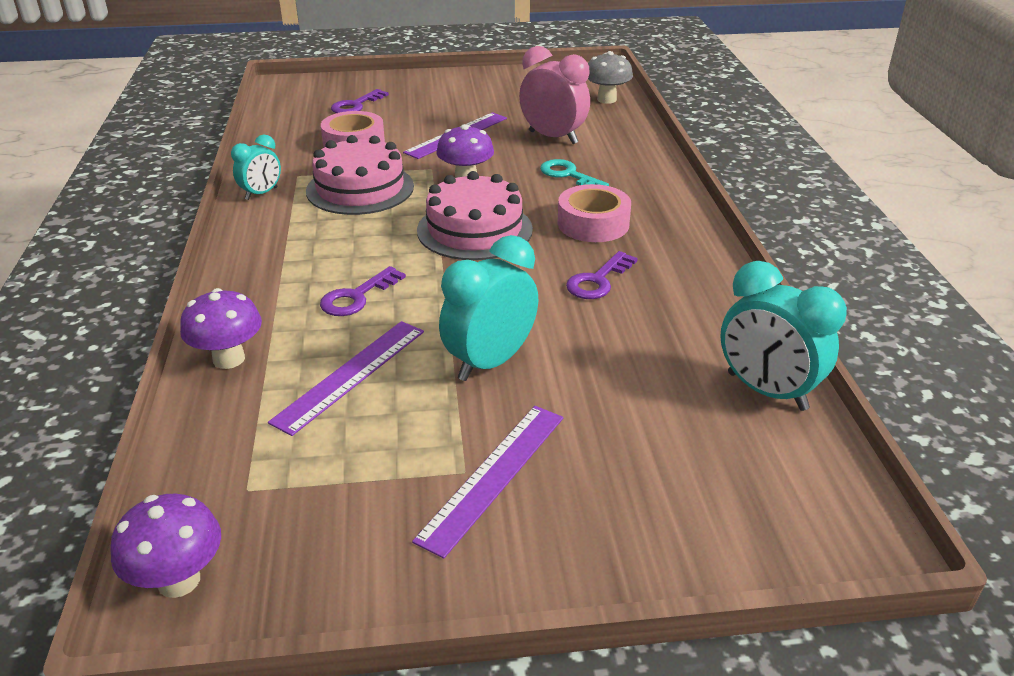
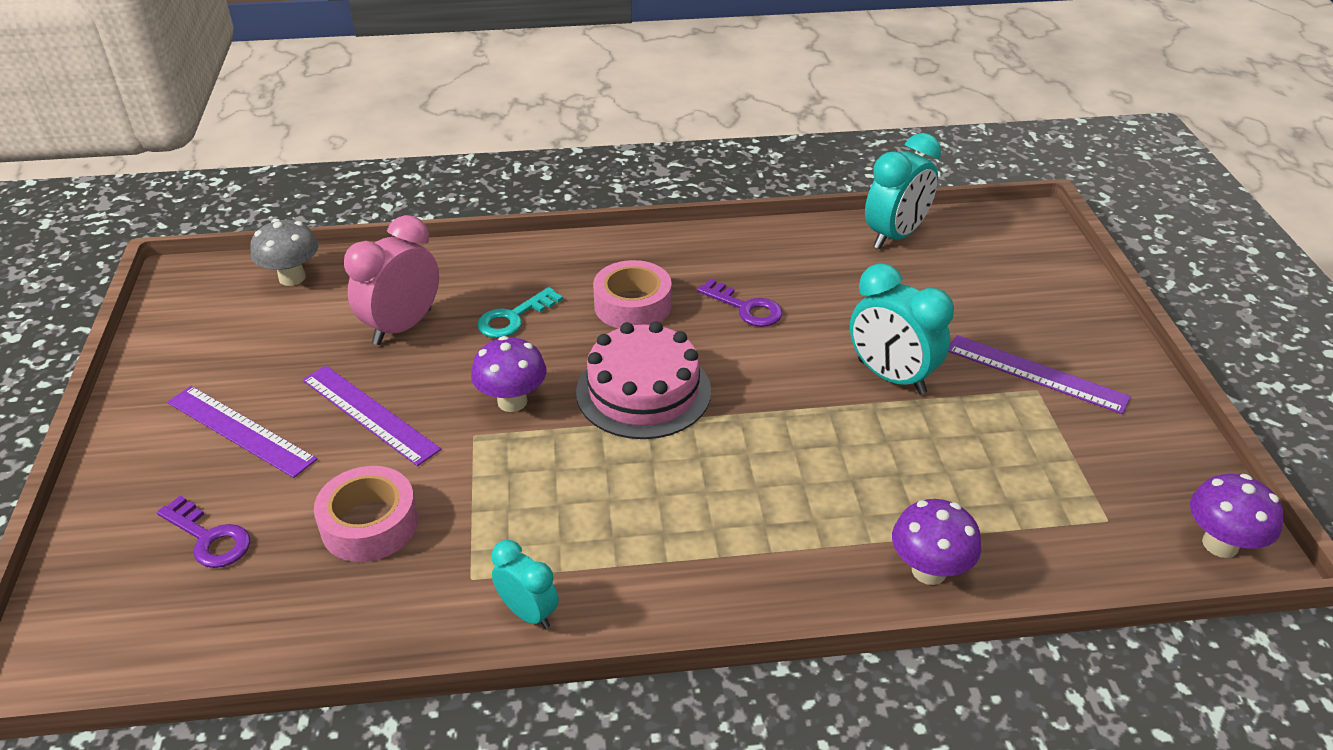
camera: 90 degrees left, 5 degrees up
(350, 375) = (932, 469): purple ruler -> purple ruler (240, 431)
(357, 297) = (794, 478): purple key -> none
(360, 188) = (525, 502): pink cake -> none

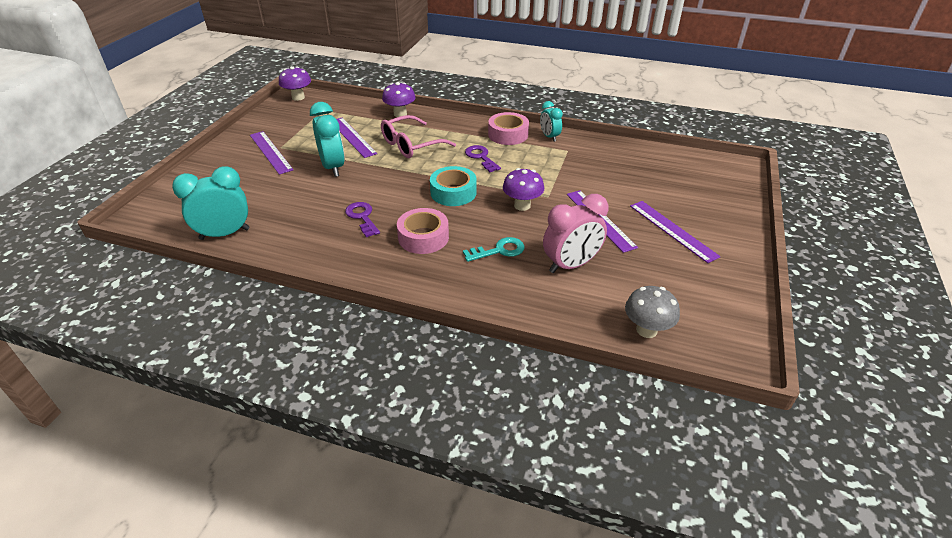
camera: 155 degrees left, 0 degrees up
(209, 538) = (680, 188): purple key -> purple key (481, 157)
(370, 524) = (606, 176): pink tape -> pink tape (508, 134)
(643, 391) = (453, 192): pink cake -> turquoise tape
(810, 477) = (411, 145): none -> pink glasses
(945, 459) = (352, 137): none -> purple ruler

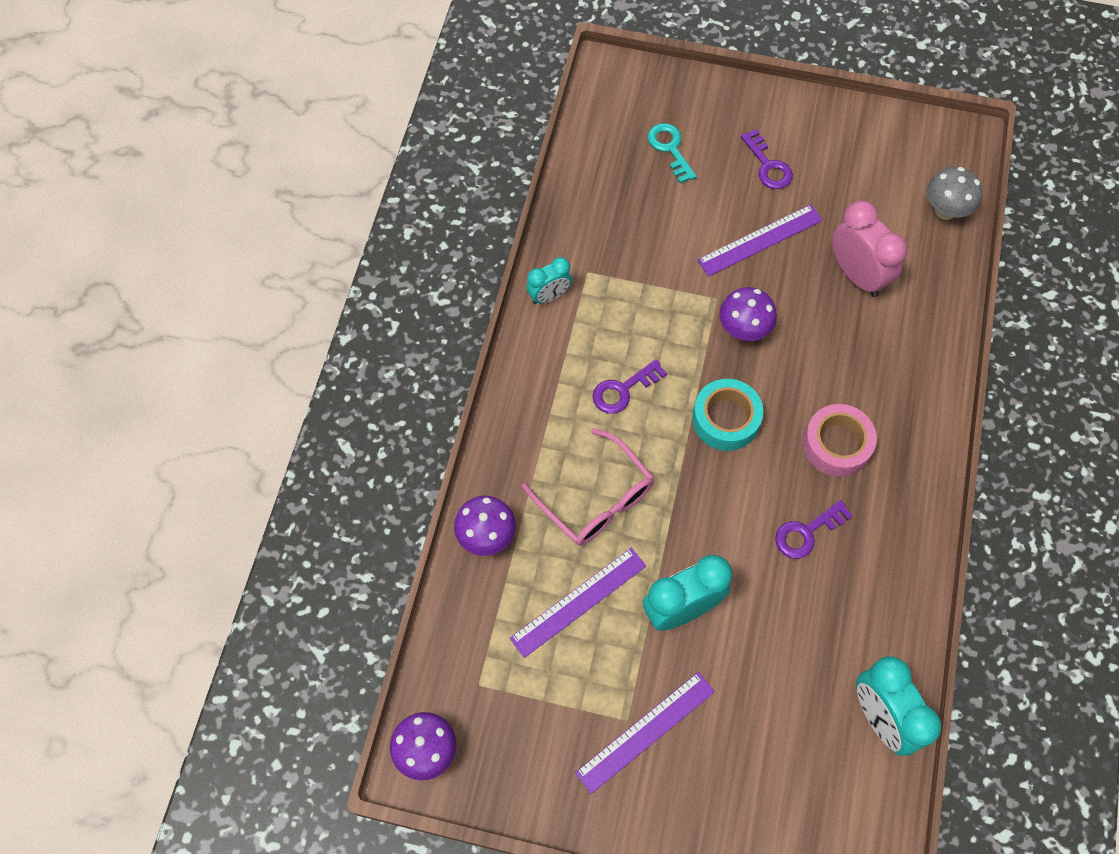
camera: 95 degrees left, 25 degrees up
(499, 250) = (845, 353): turquoise key -> turquoise key (670, 149)
(508, 134) = (547, 355): pink tape -> none
(672, 230) = (768, 165): purple ruler -> purple key

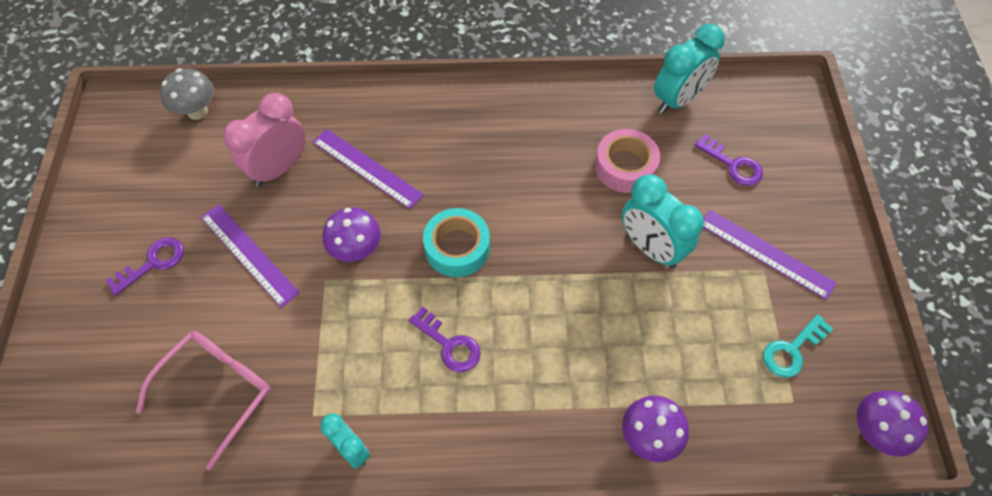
camera: 105 degrees left, 5 degrees down
(578, 602) = (679, 333): purple ruler -> purple ruler (367, 168)
(596, 499) = (573, 342): pink glasses -> pink glasses (217, 391)
(670, 149) = (134, 364): turquoise key -> turquoise key (792, 350)
(807, 532) = (547, 168): purple key -> purple key (733, 164)
(836, 445) = (458, 159): pink tape -> pink tape (625, 167)

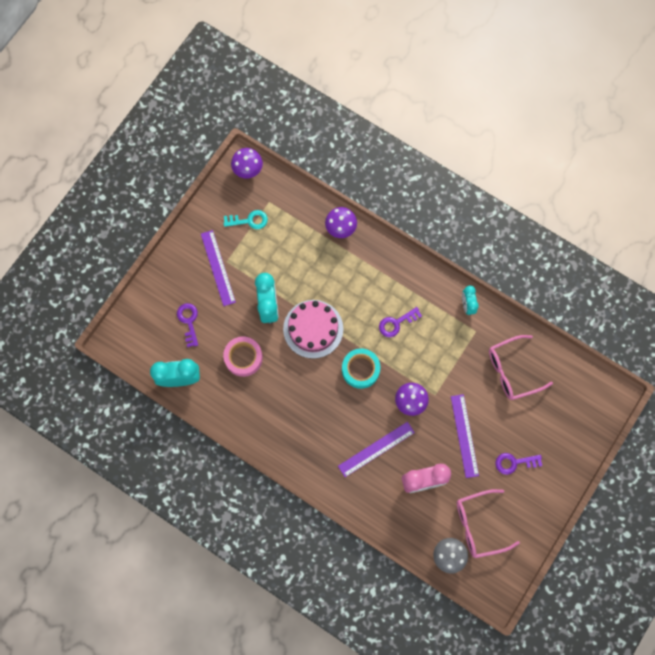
camera: 145 degrees left, 15 degrees up
(171, 163) = (479, 525): none -> pink glasses
(367, 168) = (376, 449): purple ruler -> purple ruler turned 75 degrees clockwise
(449, 344) = (396, 323): purple key -> purple key turned 105 degrees counterclockwise
(565, 258) = (313, 329): none -> pink cake

